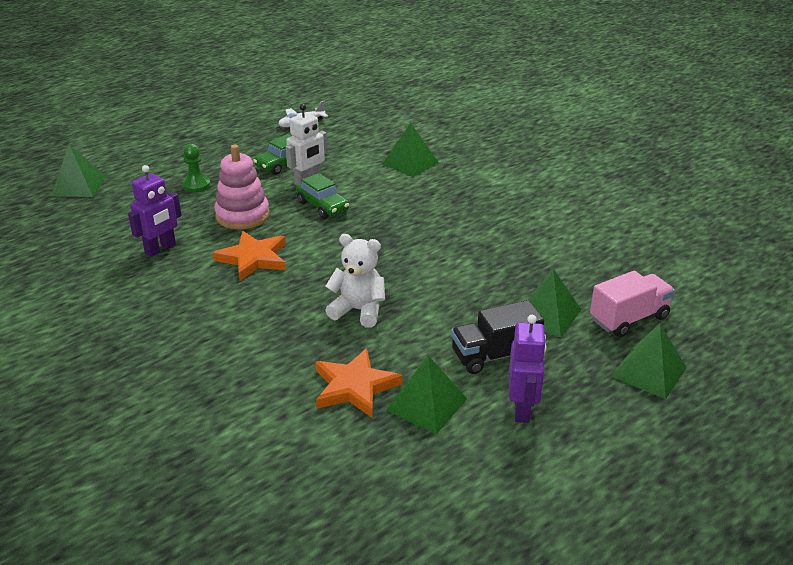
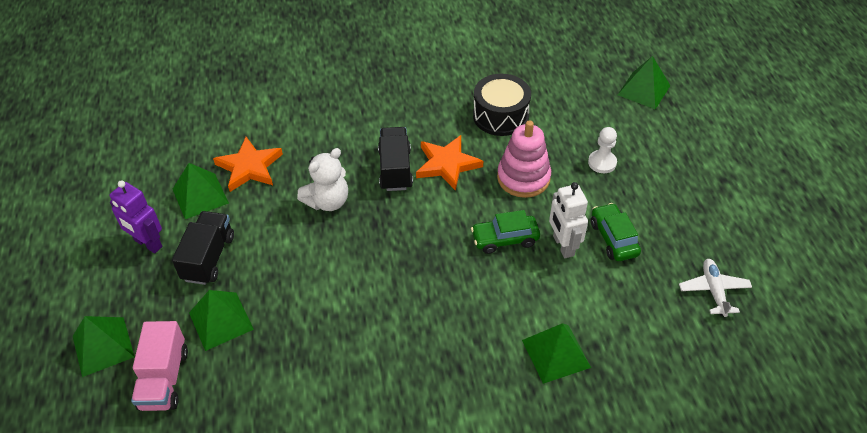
camera: 120 degrees right, 15 degrees up
(160, 249) = (500, 116): purple robot -> black drum
(196, 185) = (602, 163): green pawn -> white pawn
(282, 285) = (395, 169): none -> black truck

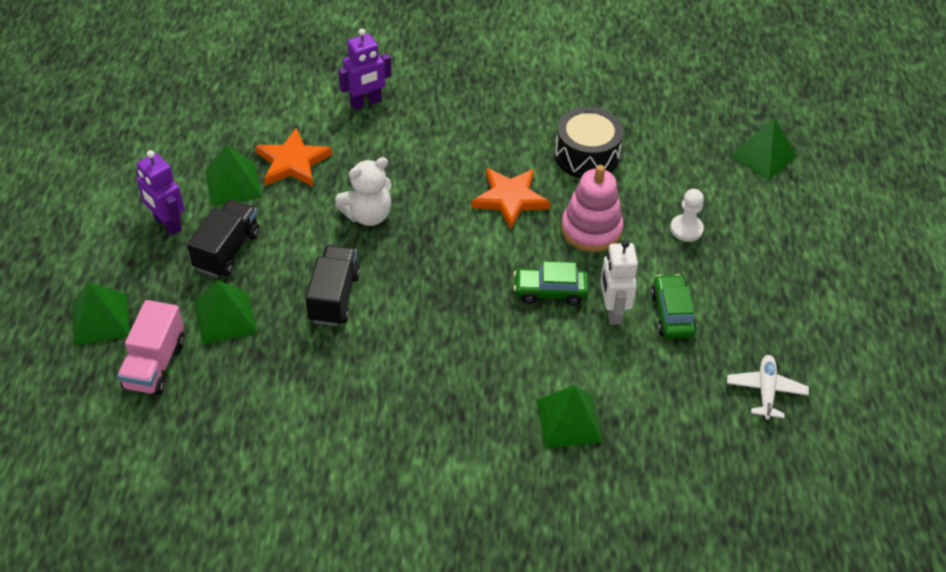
camera: 10 degrees right, 0 degrees up
(301, 104) = (366, 102): none -> purple robot
(395, 169) = (451, 194): black truck -> black truck (334, 297)

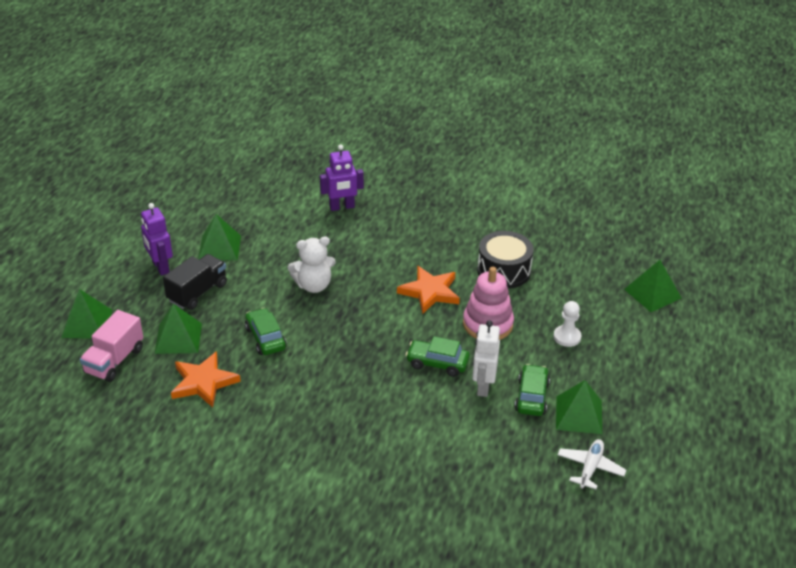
camera: 15 degrees right, 10 degrees down
(292, 162) = (270, 240): orange star -> orange star (203, 382)
(334, 297) = (265, 338): black truck -> green car
(569, 421) = (417, 459): green pyramid -> green pyramid (579, 415)

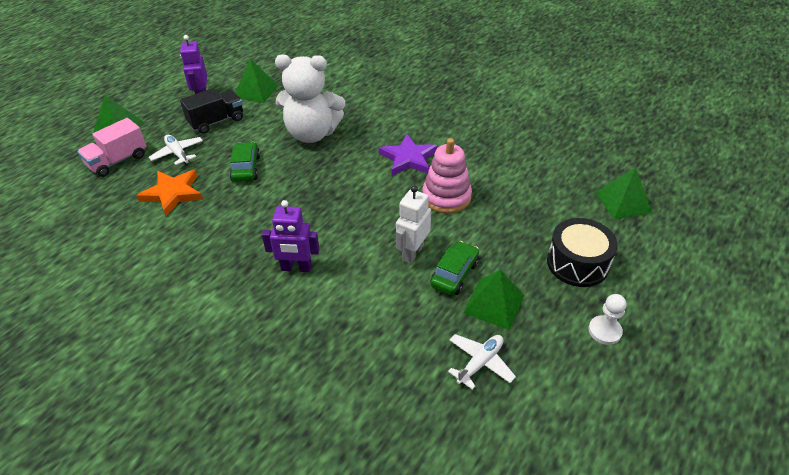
camera: 20 degrees right, 5 degrees up
(178, 338) = (178, 153): green pyramid -> white plane
(313, 285) = (312, 134): white teddy bear -> white teddy bear, size x1.59
(342, 207) = (372, 78): purple robot -> purple robot (296, 268)
(430, 292) = (408, 158): orange star -> purple star
(437, 363) = (381, 222): green car -> none
(504, 271) = (485, 153): black drum -> black drum (577, 263)
(567, 337) = (517, 225): white pawn -> white pawn (604, 331)

